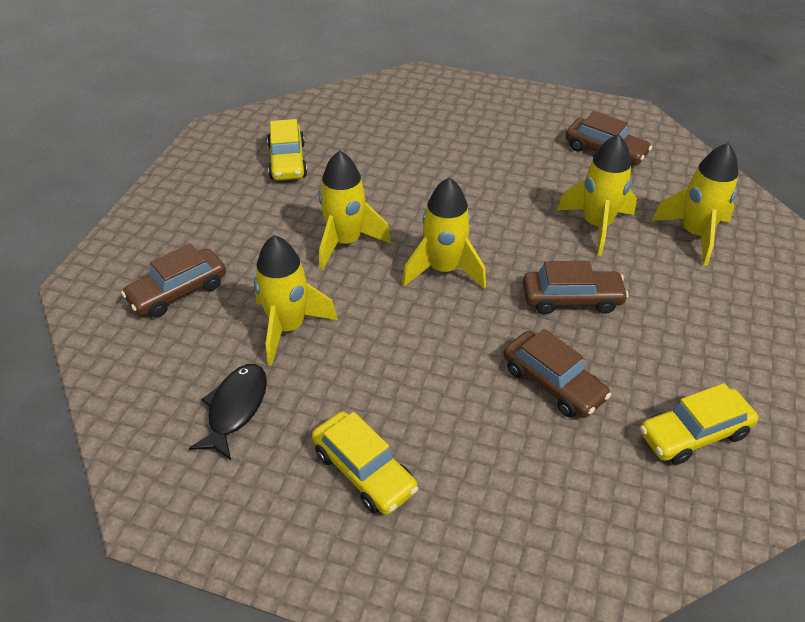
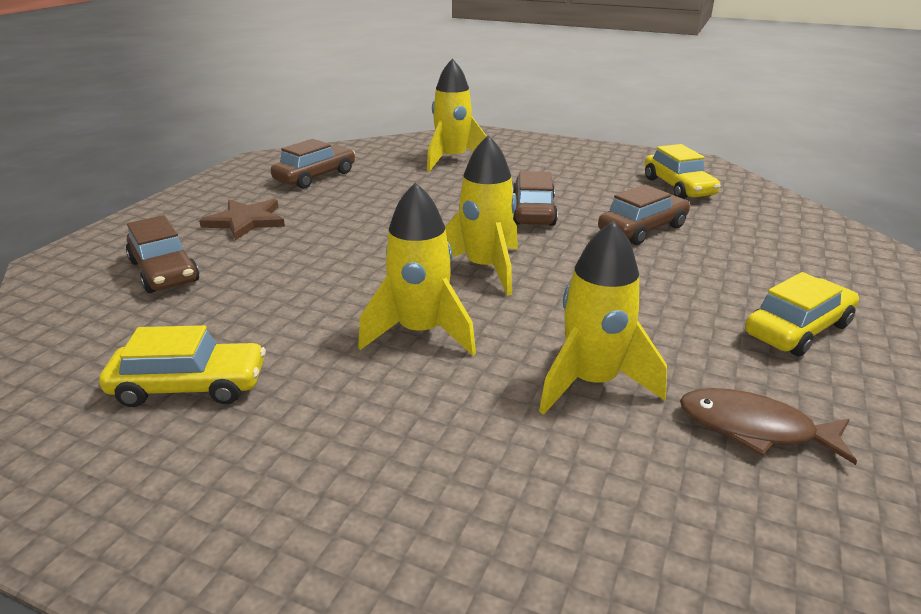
camera: 85 degrees left, 15 degrees down
(178, 292) = (516, 513): brown car -> brown car (164, 271)
(235, 408) = (754, 429): black fish -> brown fish
(499, 134) = (246, 221): none -> brown star
(596, 225) = (430, 192): yellow rocket -> none

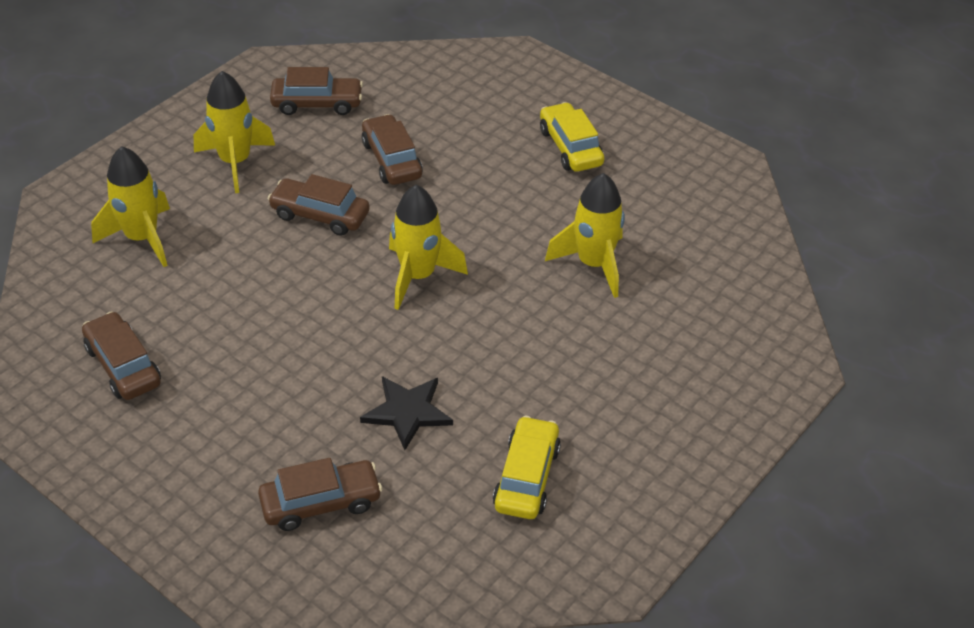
camera: 75 degrees left, 15 degrees up
(246, 221) = (226, 436): brown star -> none
(286, 294) = (407, 412): none -> black star
(420, 332) = (502, 336): yellow rocket -> yellow rocket (235, 162)
(678, 187) = (317, 104): yellow car -> brown car
(754, 429) = (657, 212): brown fish -> none

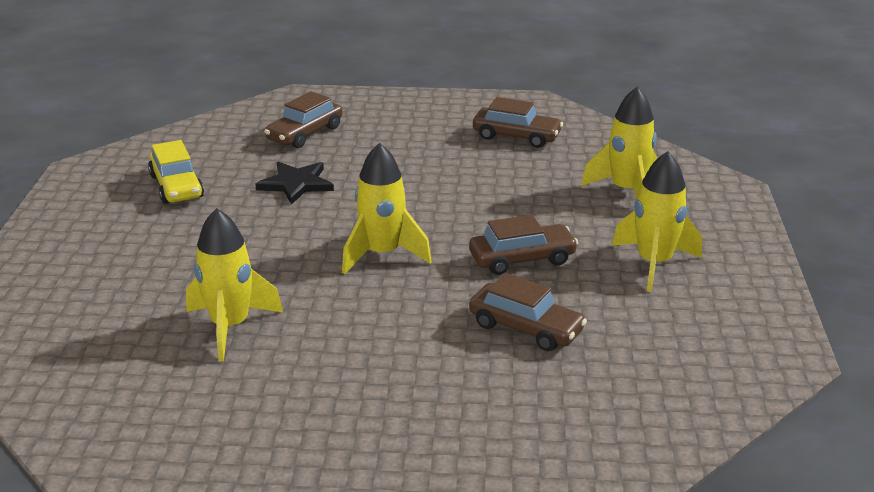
camera: 145 degrees right, 15 degrees down
(317, 104) = (674, 344): brown car -> none
(570, 147) = (356, 430): yellow car -> none

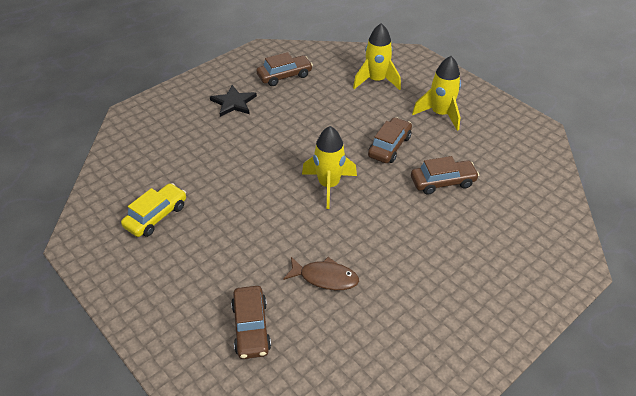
camera: 45 degrees left, 15 degrees up
(176, 186) = (156, 216): yellow car -> yellow car turned 75 degrees counterclockwise
(230, 327) = (325, 277): yellow rocket -> brown fish
(296, 184) = (221, 171): black star -> black star (233, 103)
(305, 133) = (174, 136): brown car -> brown car (251, 327)

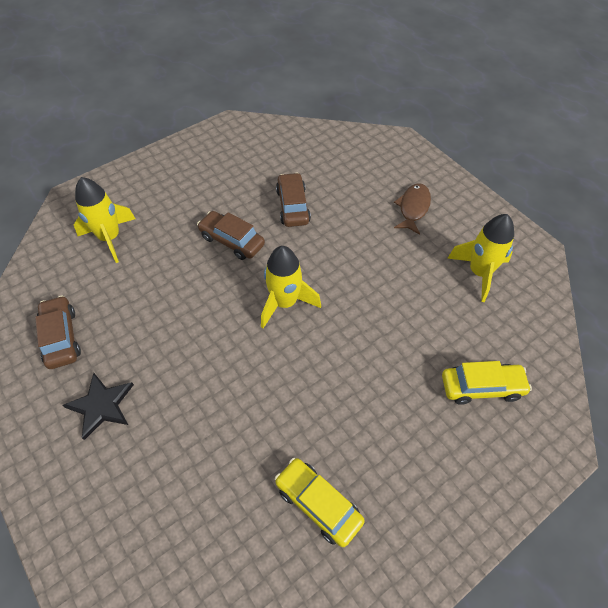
camera: 85 degrees left, 10 degrees up
(251, 327) = (481, 387): brown car -> yellow car
(325, 277) = (415, 317): brown fish -> brown fish (413, 208)
(440, 114) = (189, 191): yellow rocket -> yellow rocket (479, 273)

